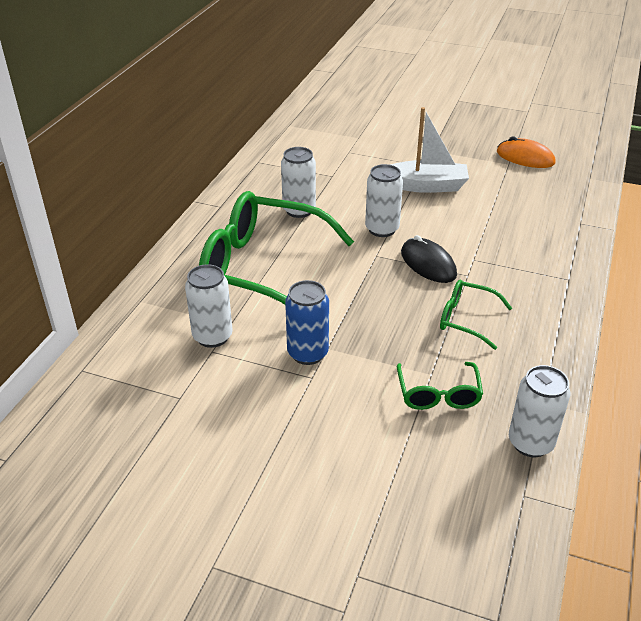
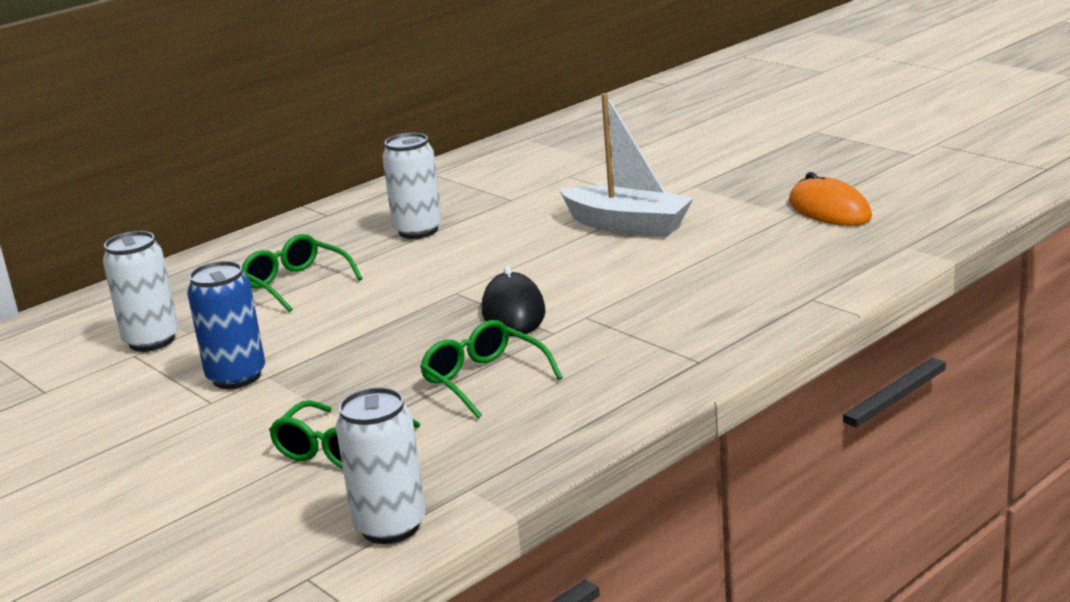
camera: 30 degrees right, 15 degrees down
(263, 268) = (296, 284): green glasses -> green glasses, size x0.47
(382, 229) = (500, 265): white can -> none

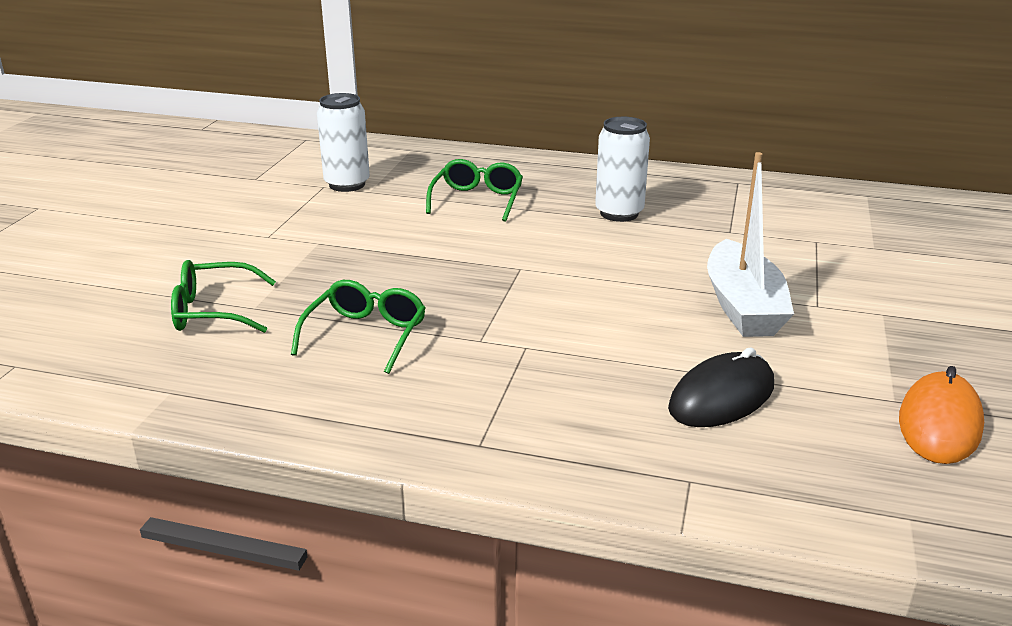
camera: 55 degrees right, 5 degrees up
(236, 377) = (310, 232): blue can -> none
(390, 527) = (97, 375): white can -> none
(513, 311) = (505, 306): black mouse -> black mouse (721, 397)

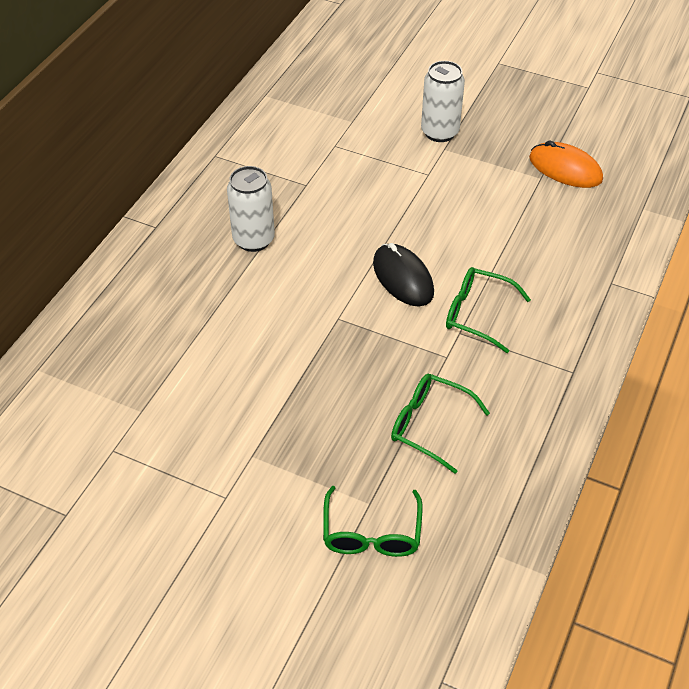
camera: 80 degrees left, 20 degrees up
(347, 184) = (116, 429): white can -> white can (440, 132)
(477, 200) = (194, 329): green glasses -> green glasses (477, 314)
(721, 397) = (532, 248): black mouse -> black mouse (403, 278)
(743, 306) = (424, 209): white boat -> none

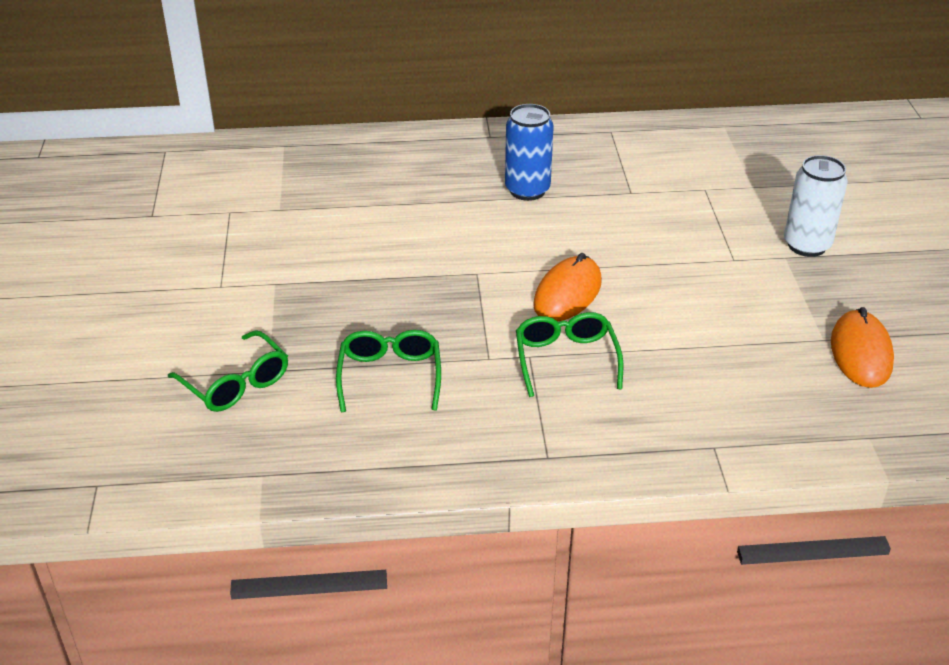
camera: 60 degrees right, 10 degrees down
(253, 239) = (527, 190): white can -> blue can
(371, 533) = (236, 383): green glasses -> green glasses turned 105 degrees counterclockwise
(403, 278) = (567, 293): black mouse -> orange mouse

